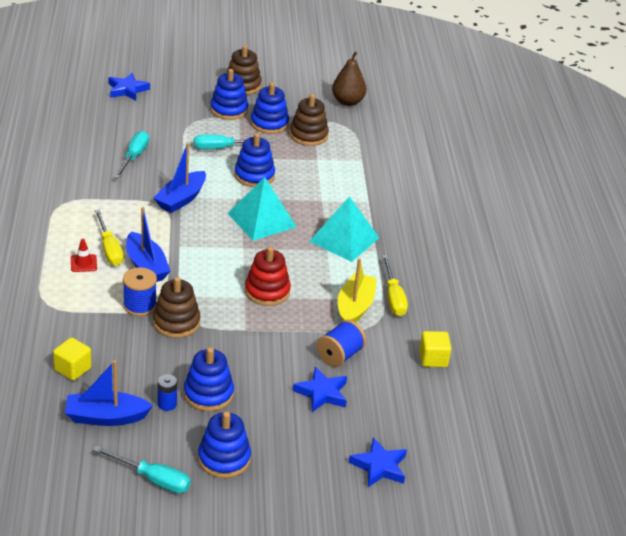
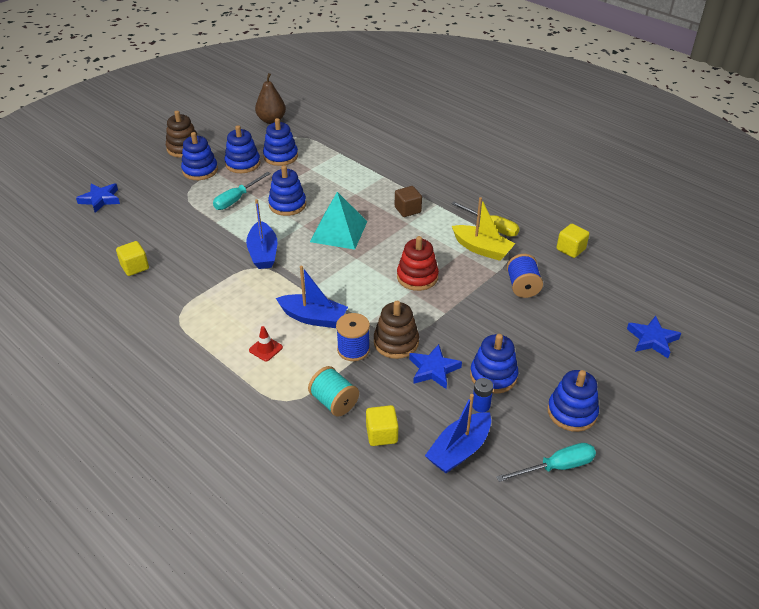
camera: 40 degrees left, 5 degrees up
(74, 327) = (334, 402): none -> turquoise spool
(81, 152) = (135, 267): none -> yellow cube
(109, 249) = (268, 324): yellow screwdriver -> none
(134, 157) = (181, 245): turquoise screwdriver -> none
(308, 135) = (280, 156): brown stacking toy -> blue stacking toy
(322, 393) = (552, 319): blue star -> blue star (433, 369)
(344, 239) = (407, 210): turquoise pyramid -> brown cube
(355, 307) = (482, 249): yellow boat -> yellow boat turned 150 degrees clockwise

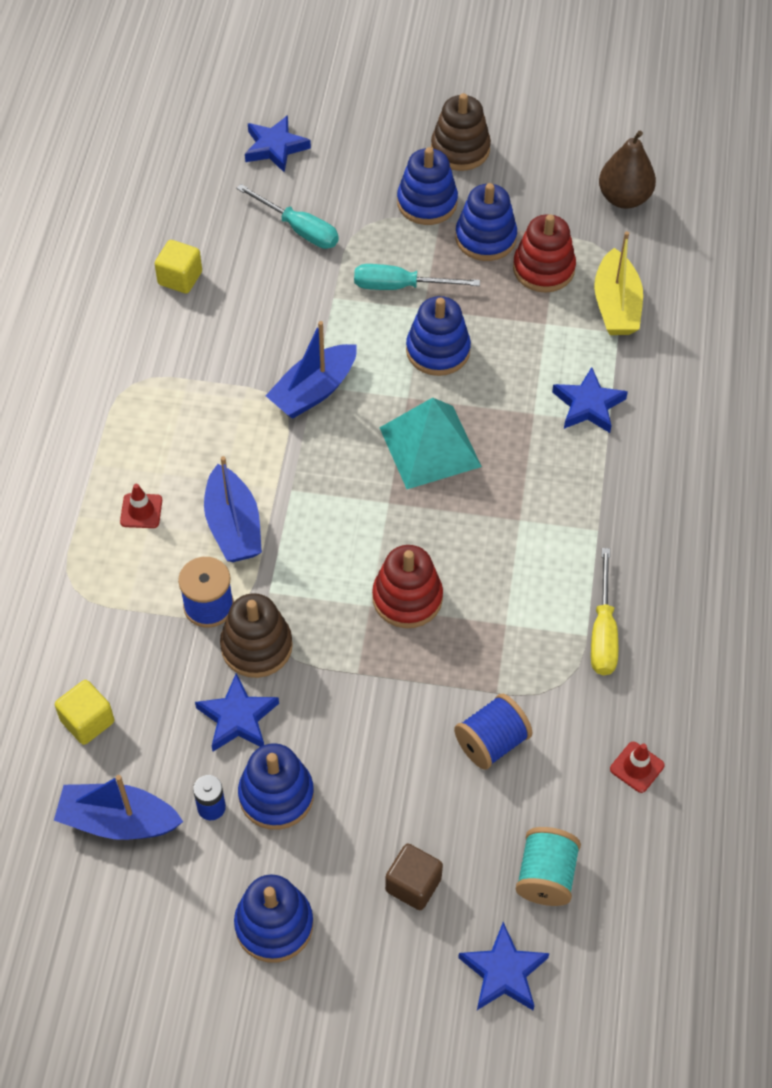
camera: 55 degrees right, 15 degrees up
(280, 156) = (543, 269): blue stacking toy -> red stacking toy
(334, 402) = (104, 639): turquoise spool -> turquoise spool (546, 876)
(368, 177) = (588, 405): none -> blue star
(407, 210) = (551, 501): brown cube -> brown cube (413, 884)
(482, 249) = (537, 646): yellow boat -> yellow boat (616, 305)
(556, 467) = (163, 949): turquoise screwdriver -> turquoise screwdriver (299, 229)
(570, 249) = (637, 767): yellow cube -> red traffic cone

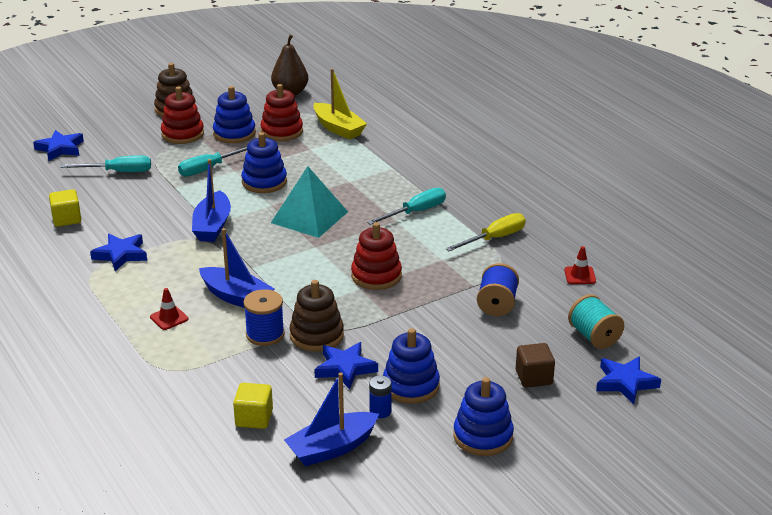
camera: 40 degrees left, 25 degrees down
(427, 203) = (182, 134): blue stacking toy -> red stacking toy
(557, 521) = (416, 212): none -> turquoise screwdriver
(588, 405) = (373, 167): blue star -> blue star (121, 255)
(603, 632) = (494, 238): yellow screwdriver -> yellow screwdriver turned 90 degrees counterclockwise

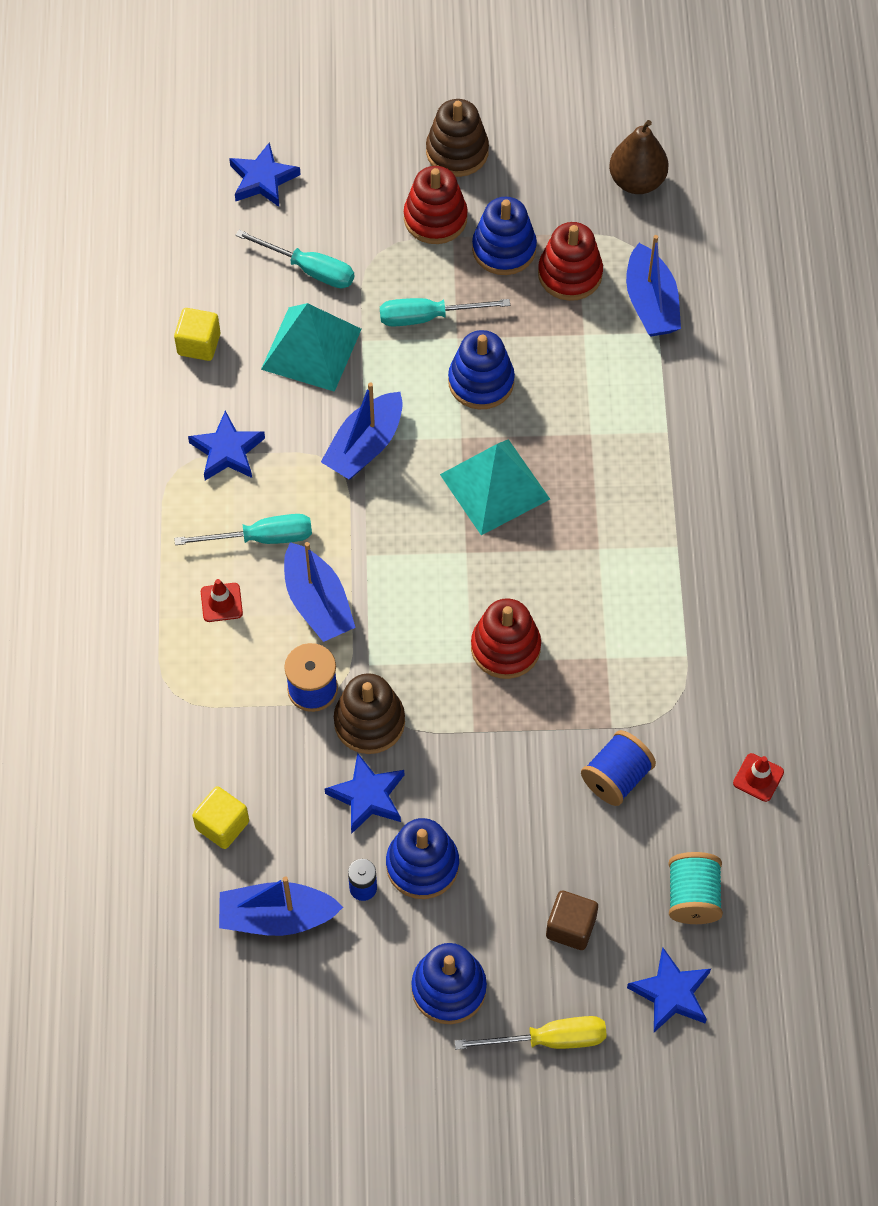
camera: 30 degrees right, 30 degrees up
(145, 200) = (311, 348): none -> turquoise pyramid
(338, 128) = (651, 303): yellow boat -> blue boat
(416, 212) = (636, 544): turquoise screwdriver -> turquoise screwdriver (262, 538)
(494, 238) = (701, 649): yellow screwdriver -> yellow screwdriver (549, 1039)

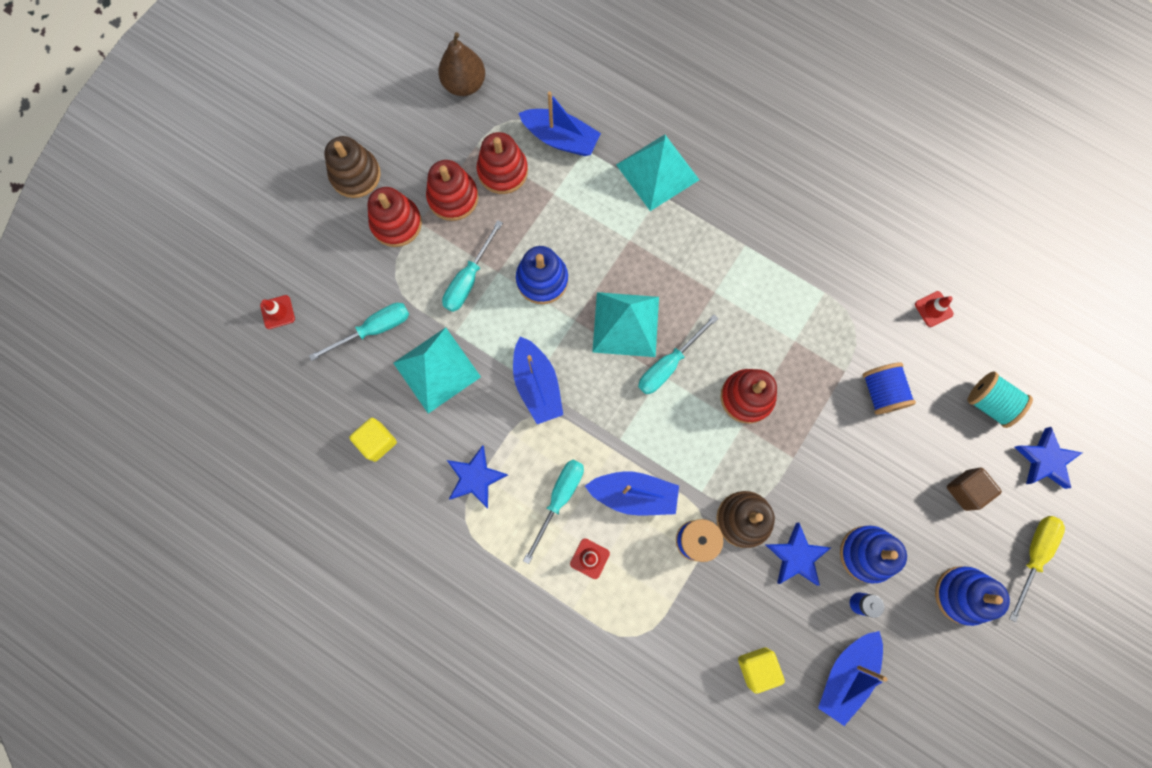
camera: 55 degrees left, 15 degrees up
(263, 179) = (277, 312): blue star -> red traffic cone
(482, 552) = (668, 365): none -> turquoise screwdriver
(504, 249) = (453, 197): blue stacking toy -> red stacking toy
(690, 414) = (657, 172): none -> turquoise pyramid

